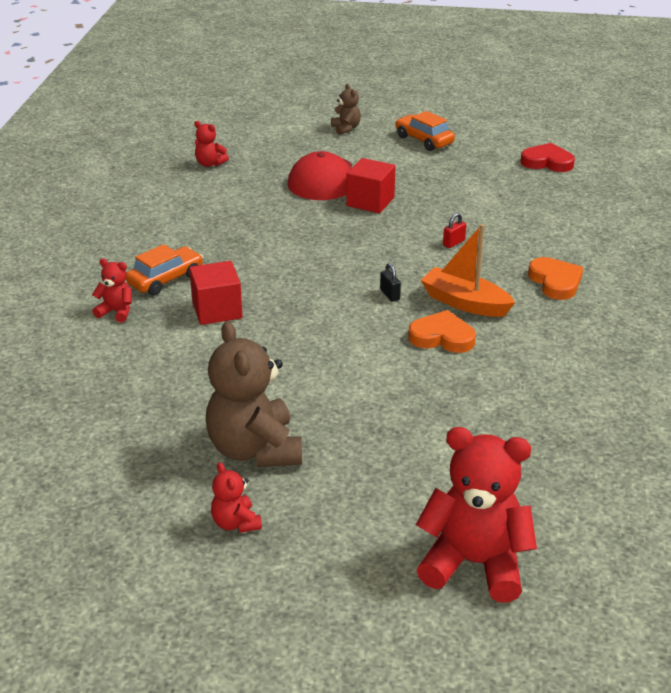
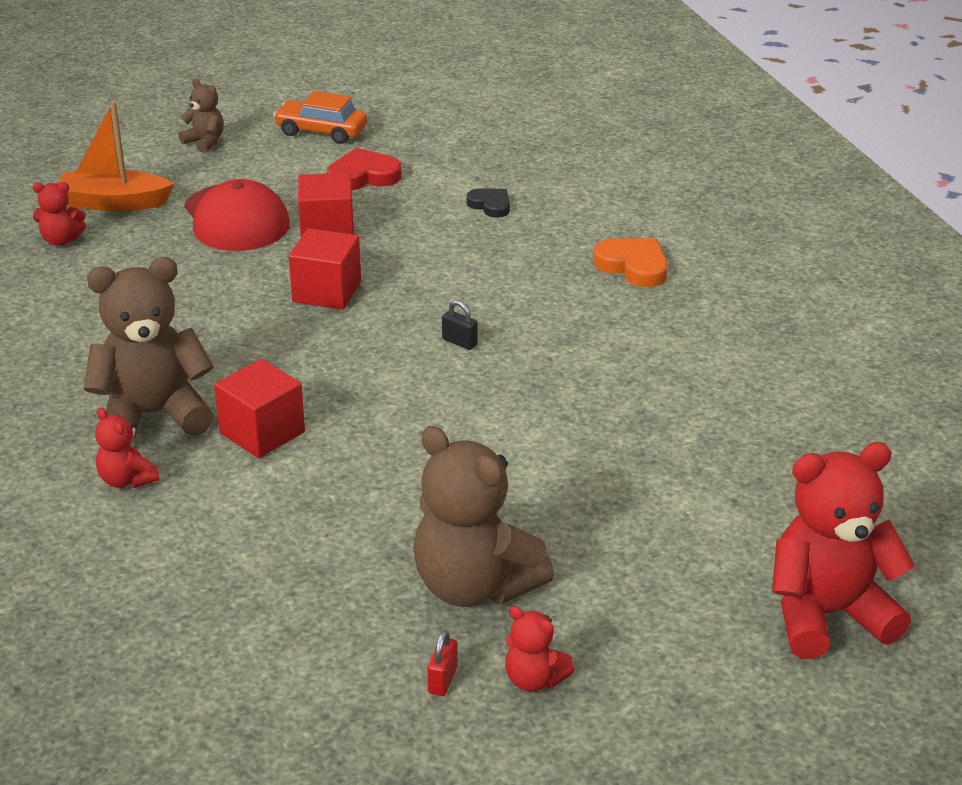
camera: 30 degrees left, 0 degrees up
(116, 312) = (127, 480): red teddy bear -> red teddy bear turned 120 degrees counterclockwise
(165, 279) = (153, 415): orange car -> brown teddy bear
(335, 238) = (327, 292): none -> red cube
(442, 337) = (566, 373): orange heart -> none
(453, 243) = (477, 254): red padlock -> red padlock (442, 680)
(464, 303) = (555, 324): orange boat -> orange boat (113, 203)
(492, 214) = (490, 205): none -> black heart
(547, 162) = (496, 121): red heart -> red heart (363, 176)

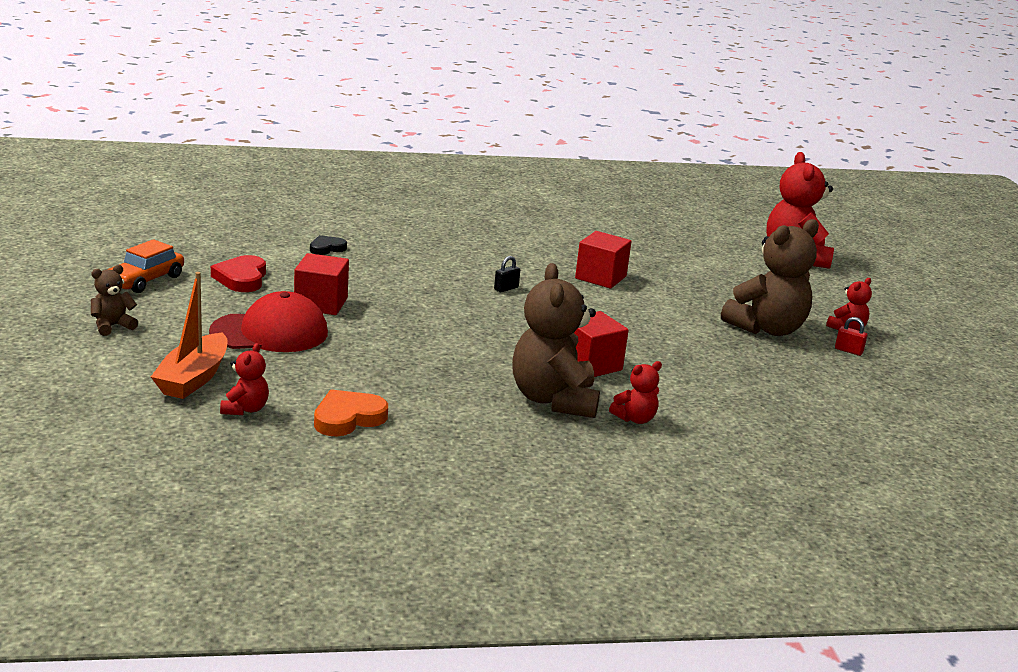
camera: 80 degrees left, 10 degrees down
(327, 292) = (413, 317): red cube -> red cube (600, 277)
(633, 266) = (441, 227): orange heart -> orange heart (348, 418)

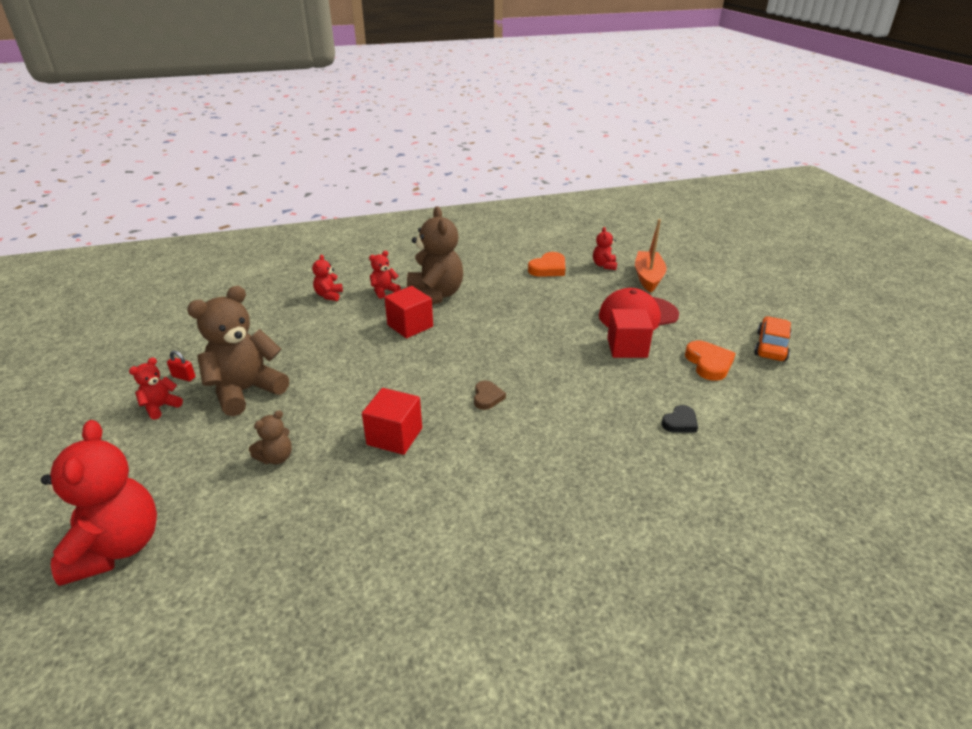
camera: 175 degrees right, 10 degrees up
(112, 326) = (735, 303): brown teddy bear -> brown teddy bear (276, 457)
(241, 278) = (708, 363): red heart -> orange heart
(506, 288) = (487, 397): black padlock -> brown heart
(721, 424) = (329, 295): none -> red teddy bear

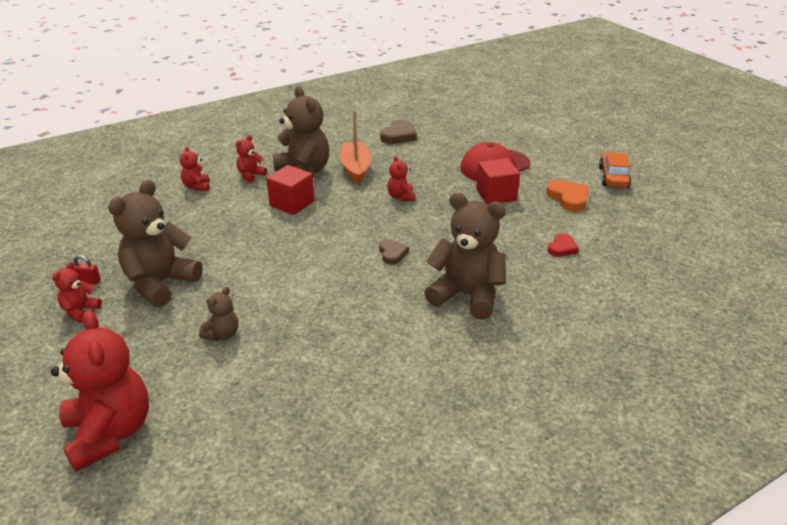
camera: 15 degrees left, 0 degrees up
(394, 436) = (324, 299): red cube -> none
(548, 268) = (399, 135): orange heart -> brown heart
(548, 461) = (467, 295): none -> brown teddy bear
(604, 265) = (448, 127): red teddy bear -> red teddy bear (401, 197)
(648, 277) = (491, 133): orange boat -> orange boat (355, 168)
(680, 422) = (562, 248): black heart -> red heart

